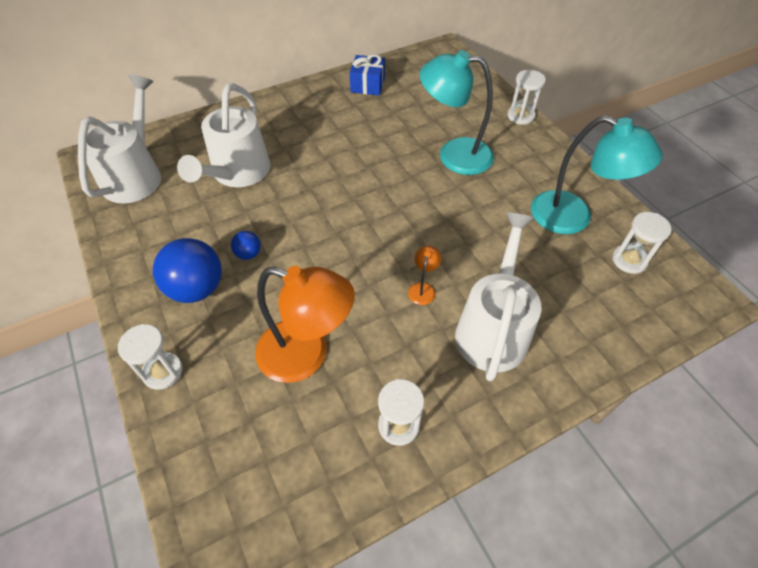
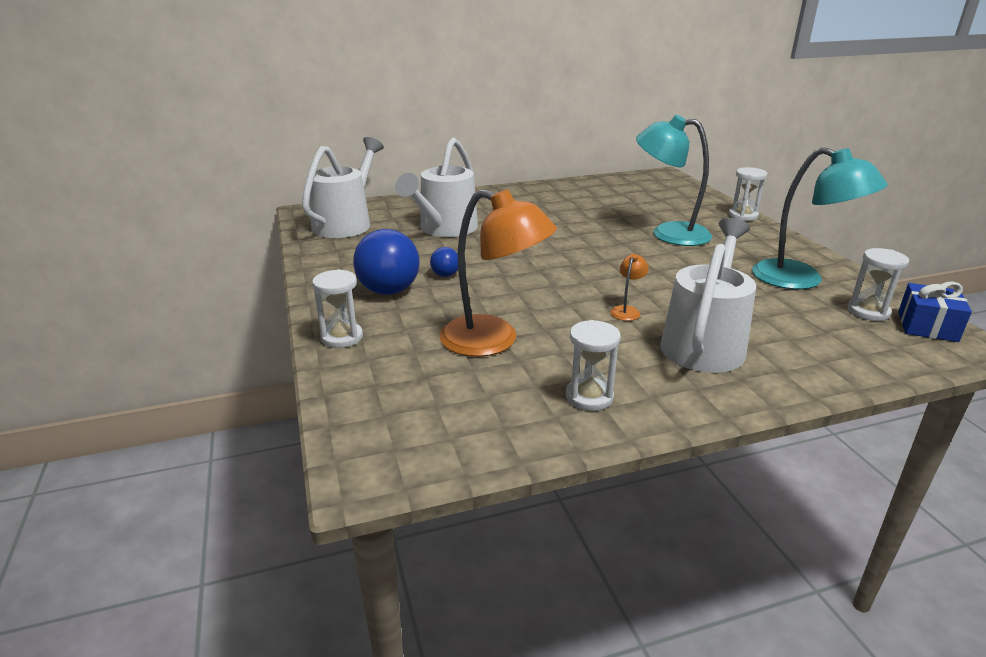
camera: 10 degrees right, 25 degrees down
(367, 85) = (583, 189): blue gift -> blue gift (927, 326)

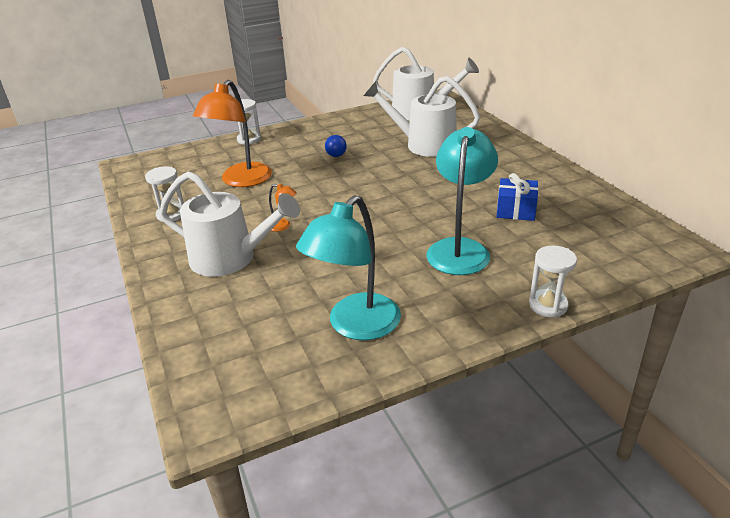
camera: 85 degrees right, 5 degrees up
(389, 291) = (309, 142): blue ball -> none
(868, 312) = (282, 361): white hourglass -> none
(927, 326) = (250, 399): blue gift -> blue gift (516, 210)

